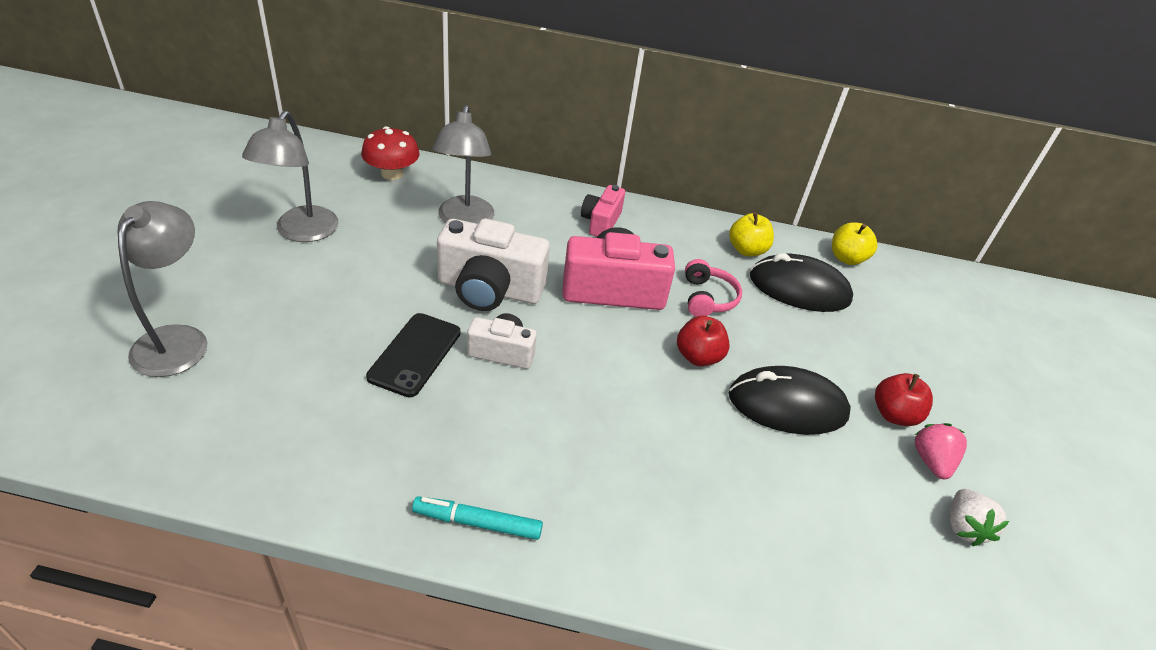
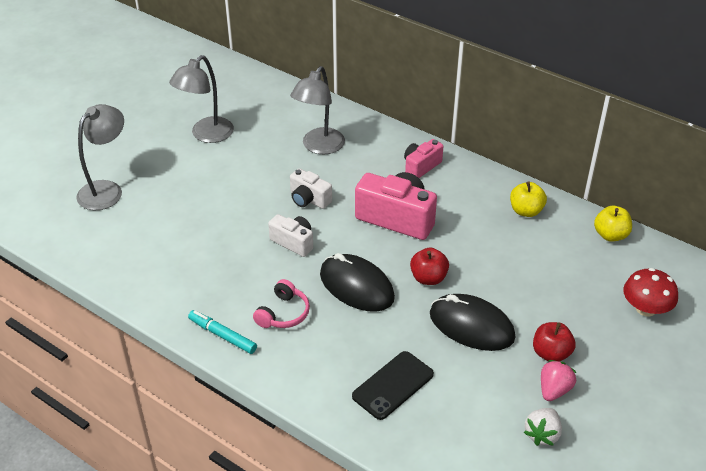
camera: 30 degrees right, 0 degrees up
(392, 173) = (287, 102): red mushroom -> red mushroom (646, 308)
(415, 354) = (237, 231): black phone -> black phone (393, 385)
(489, 289) = (309, 199): white camera -> white camera, size x0.57
(707, 298) = (465, 240): pink headphones -> pink headphones (283, 313)
(799, 288) = (547, 249): black mouse -> black mouse (356, 286)

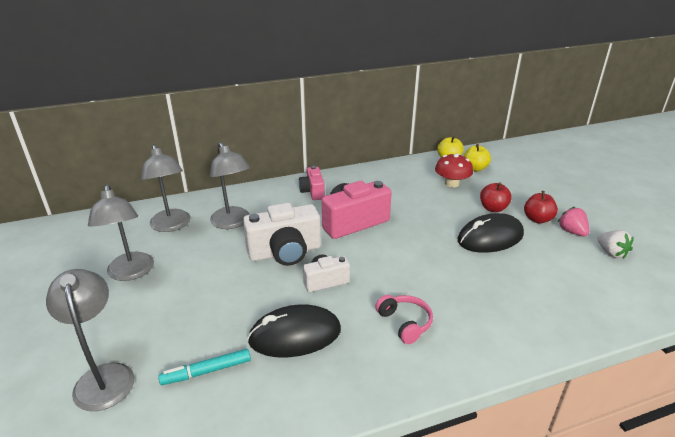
camera: 55 degrees left, 10 degrees down
(222, 335) = (402, 375): turquoise marker -> turquoise marker (206, 371)
(280, 117) = (172, 225): none -> grey lamp
(309, 199) = (285, 252): white camera -> white camera, size x1.76
(356, 286) = (407, 270): black mouse -> black mouse (295, 335)
(393, 385) = (529, 298): black phone -> none
(428, 278) = (428, 235): red apple -> red apple (493, 208)
(526, 211) = (400, 175): yellow apple -> yellow apple (475, 168)
(646, 308) = (519, 175): red mushroom -> red mushroom (452, 183)

